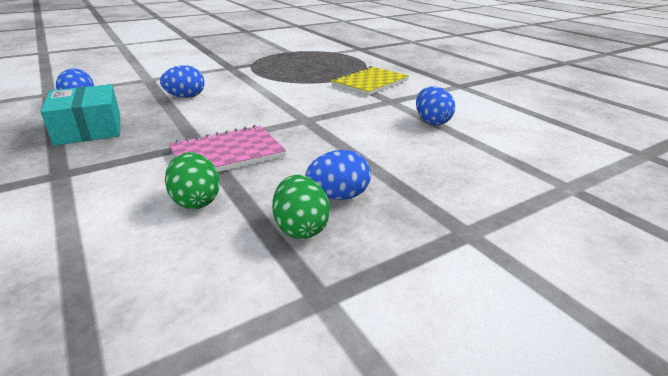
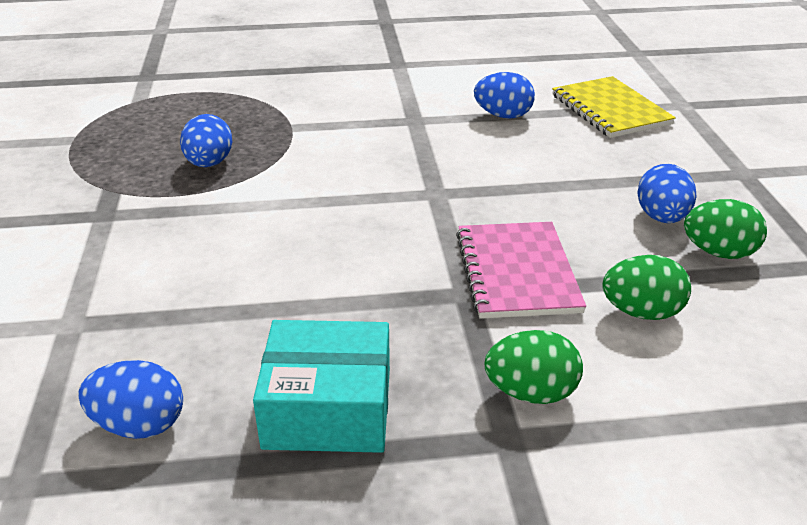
camera: 65 degrees left, 5 degrees up
(100, 174) = (531, 393): none -> green egg
(186, 97) = (241, 284): blue egg -> blue egg (209, 163)
(370, 83) = (331, 114): yellow notebook -> yellow notebook (610, 110)

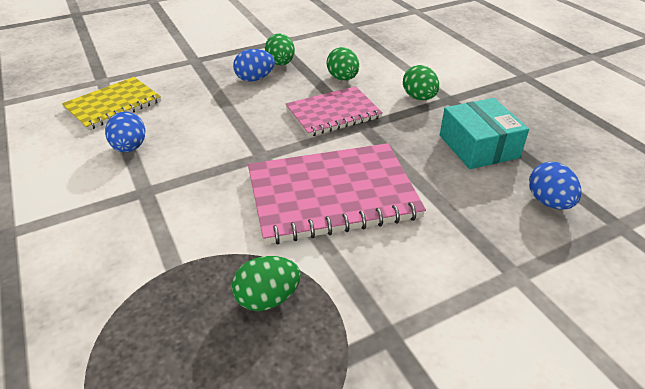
camera: 110 degrees left, 5 degrees up
(209, 163) = (267, 298): blue egg -> green egg
(320, 227) = (332, 195): none -> pink notebook

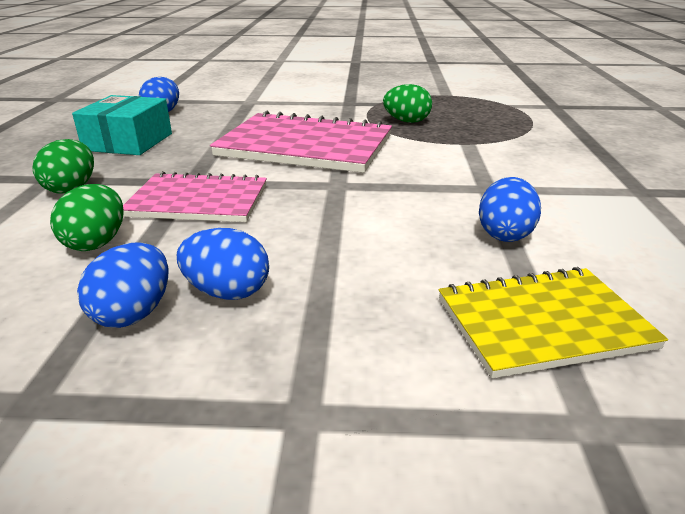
camera: 150 degrees left, 10 degrees down
(280, 64) = (134, 313): green egg -> blue egg

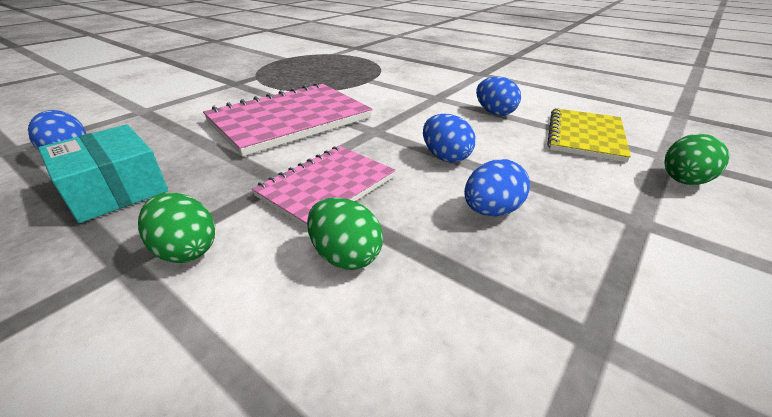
camera: 55 degrees left, 5 degrees up
(134, 313) = (492, 259): blue egg -> blue egg (445, 157)
(406, 121) = (306, 81): green egg -> green egg (683, 181)

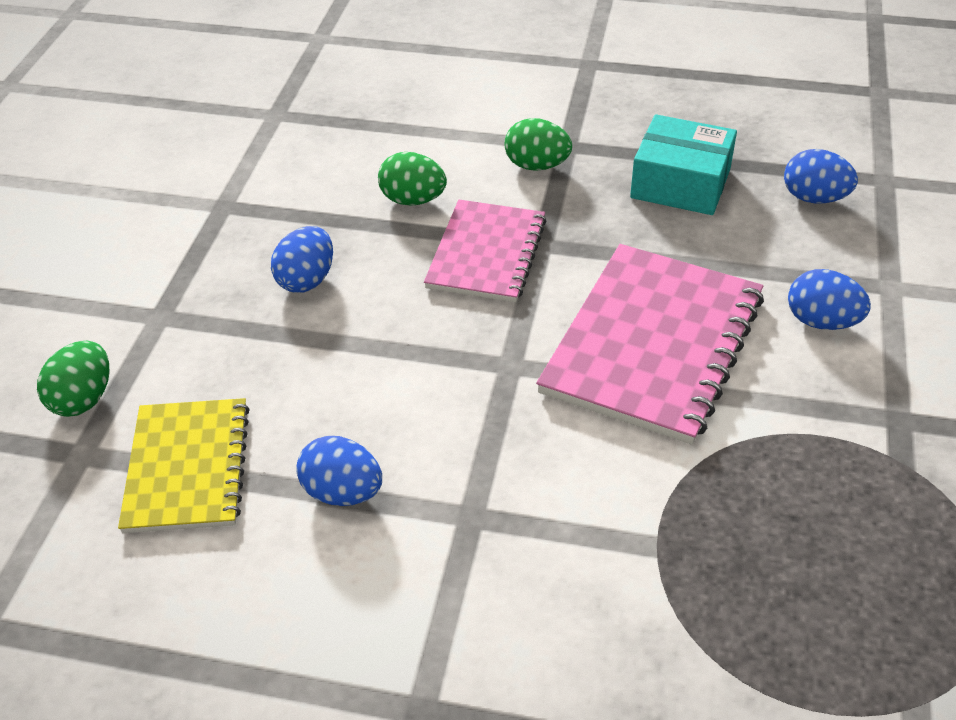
camera: 155 degrees right, 10 degrees up
(445, 157) = (382, 343): blue egg -> blue egg (821, 322)

